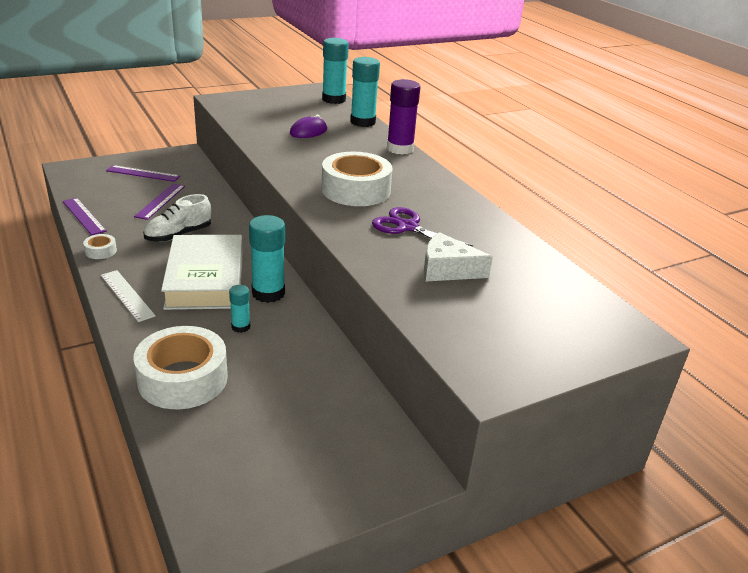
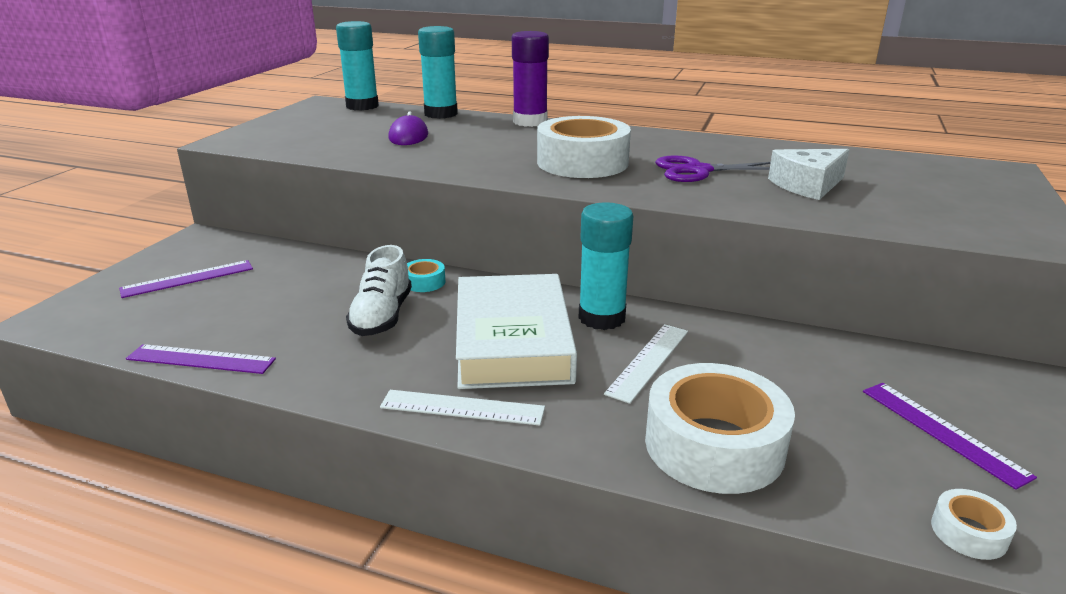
camera: 40 degrees left, 5 degrees down
(101, 251) = (318, 383): white tape -> white tape (969, 532)
(160, 201) = (279, 295): purple ruler -> purple ruler (942, 432)
(205, 279) = (512, 341): white book -> white book turned 45 degrees clockwise
(229, 227) = (424, 282): none -> turquoise tape
(241, 327) = (648, 361): turquoise glue stick -> white ruler

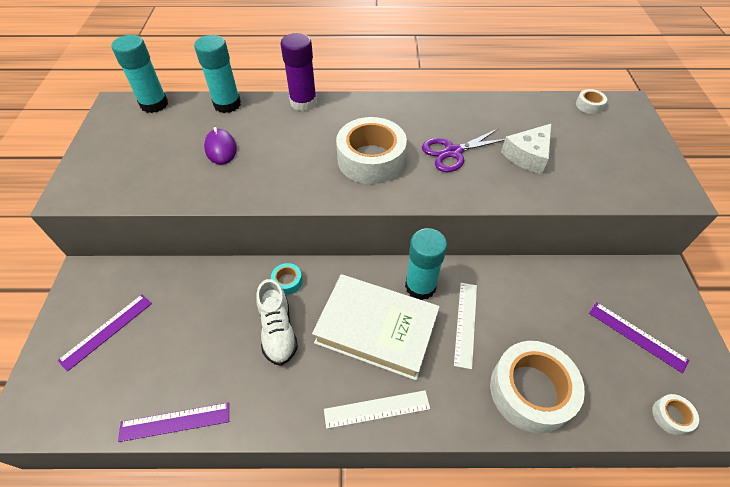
camera: 20 degrees left, 25 degrees up
(512, 341) = (376, 329): white book -> white book turned 45 degrees counterclockwise
(933, 163) = (589, 105): none -> white tape

